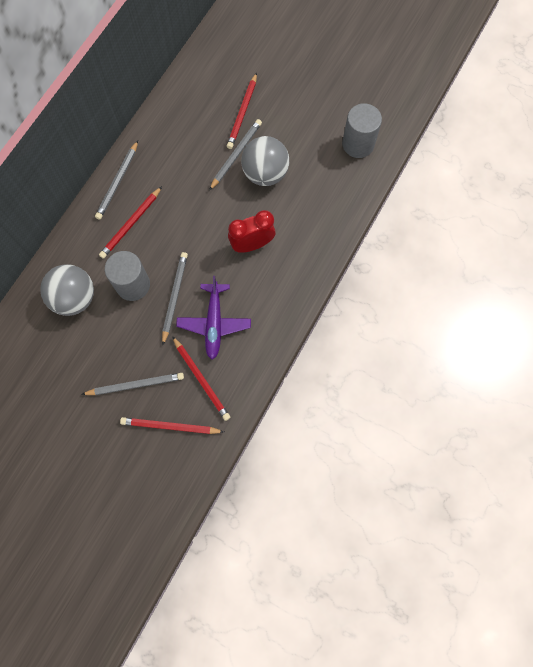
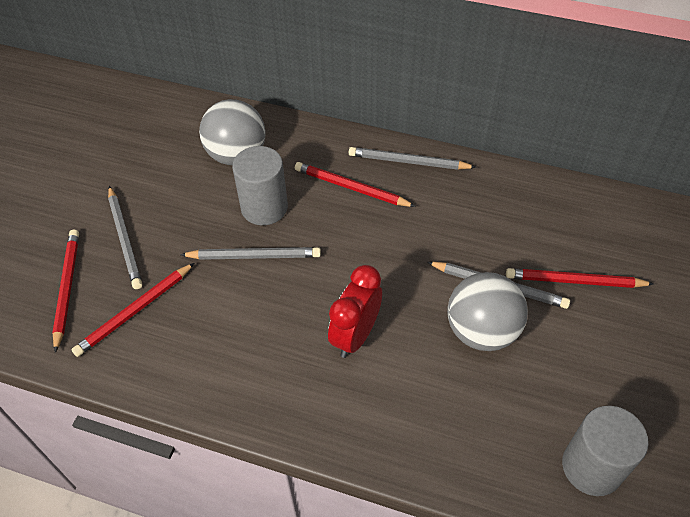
camera: 80 degrees right, 20 degrees down
(214, 323) = (220, 311): purple plane -> none
(252, 244) = (355, 335): red clock -> red clock turned 120 degrees counterclockwise

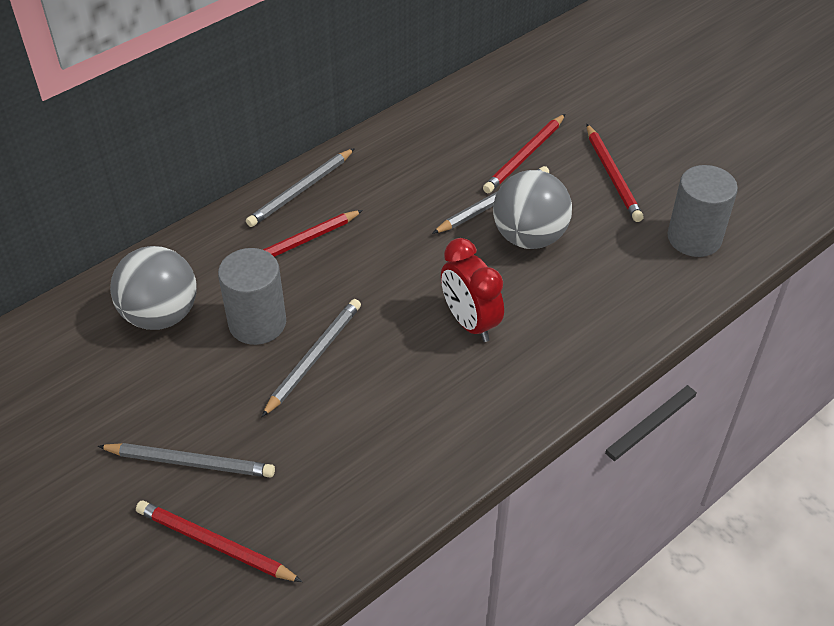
camera: 60 degrees left, 5 degrees down
(135, 311) = (301, 489): red pencil -> red pencil (612, 175)

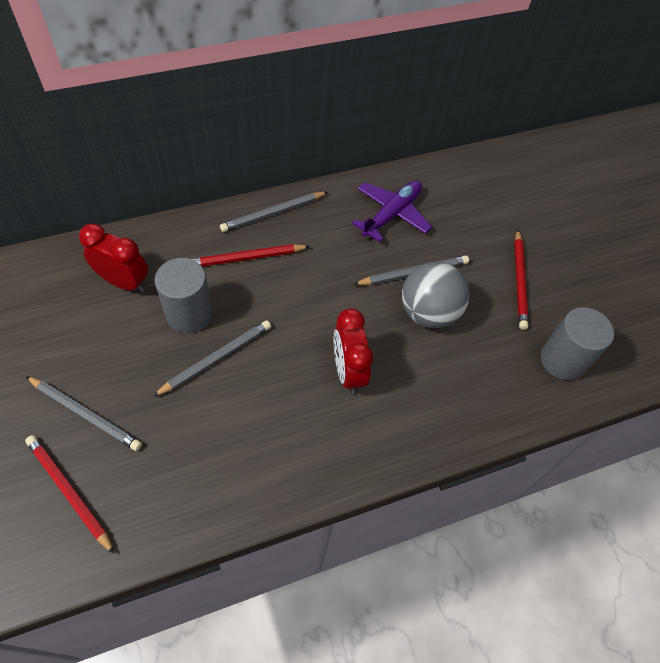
camera: 15 degrees right, 10 degrees up
(161, 315) = (124, 282): grey ball -> red clock
(438, 151) = (391, 214): none -> purple plane
(524, 156) = (456, 241): red pencil -> none

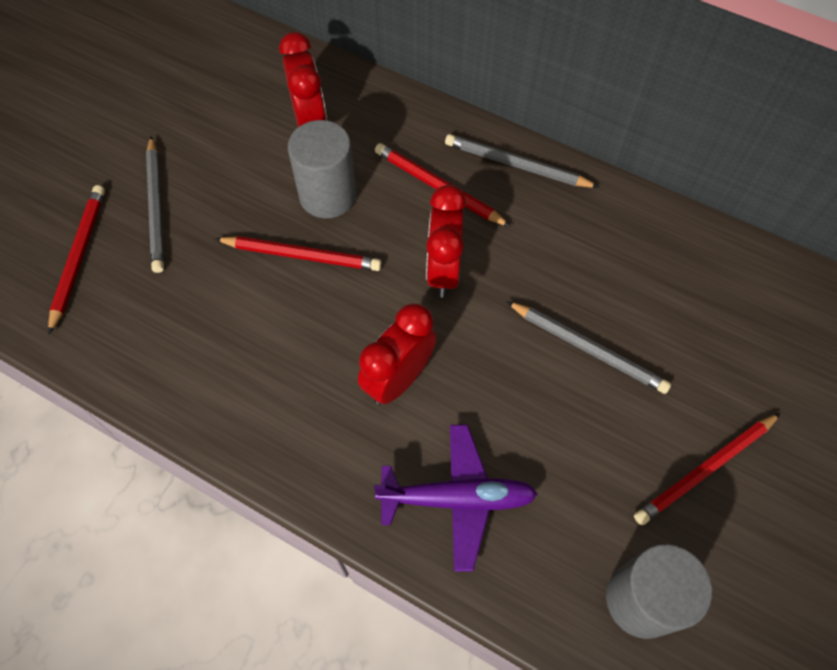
camera: 55 degrees right, 5 degrees up
(216, 359) = (301, 255): grey pencil -> red pencil
(302, 297) = (443, 270): none -> red clock
(391, 214) = (644, 268): purple plane -> purple plane (457, 498)
(428, 312) = (552, 402): grey ball -> none

